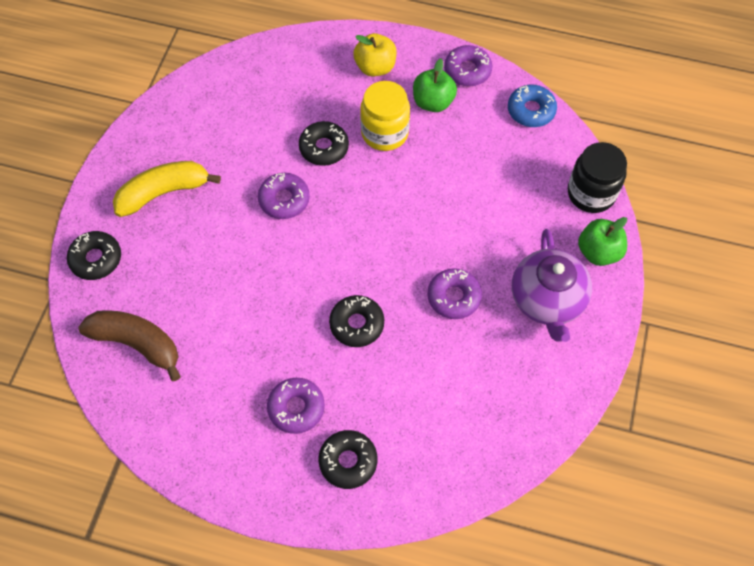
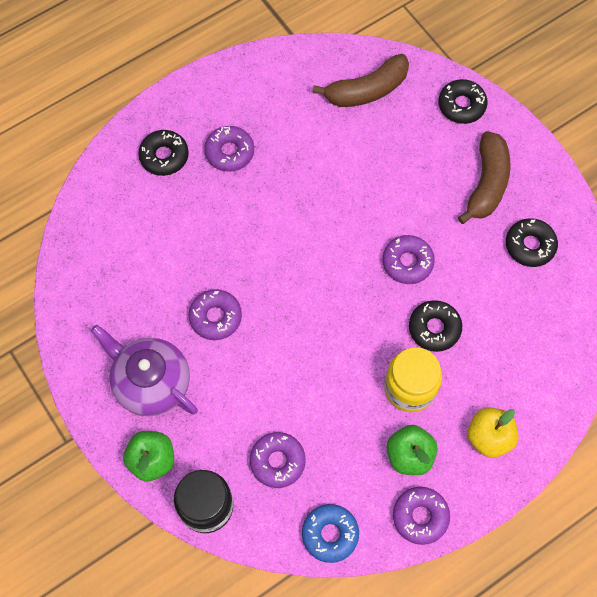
camera: 130 degrees right, 5 degrees up
(163, 192) = (486, 184): yellow banana -> brown banana
(357, 324) = (255, 234): black donut -> black donut (530, 245)
(517, 174) = (277, 461): none -> purple donut

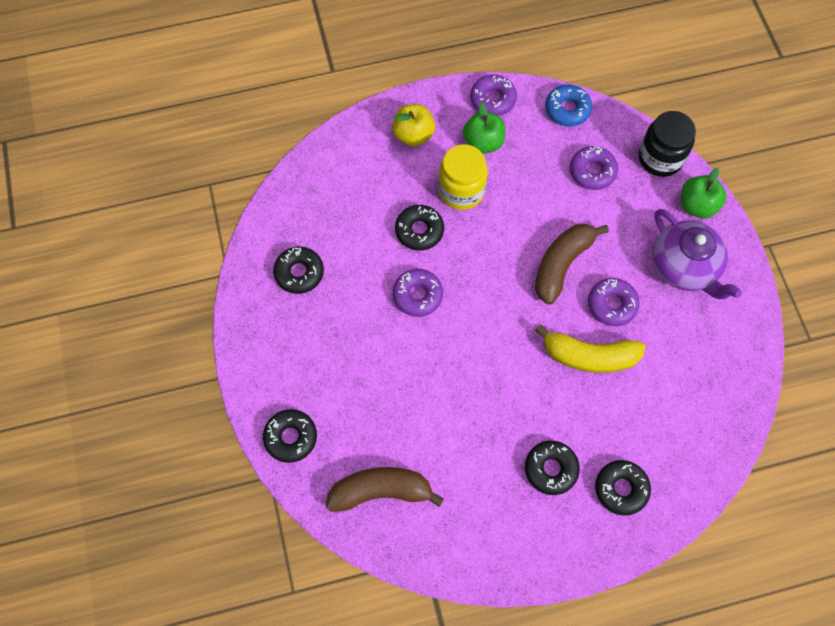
camera: 160 degrees left, 0 degrees up
(224, 260) = (589, 356): none -> yellow banana
(229, 152) = (551, 469): purple donut -> black donut
(486, 184) = (308, 345): brown banana -> brown banana (562, 264)

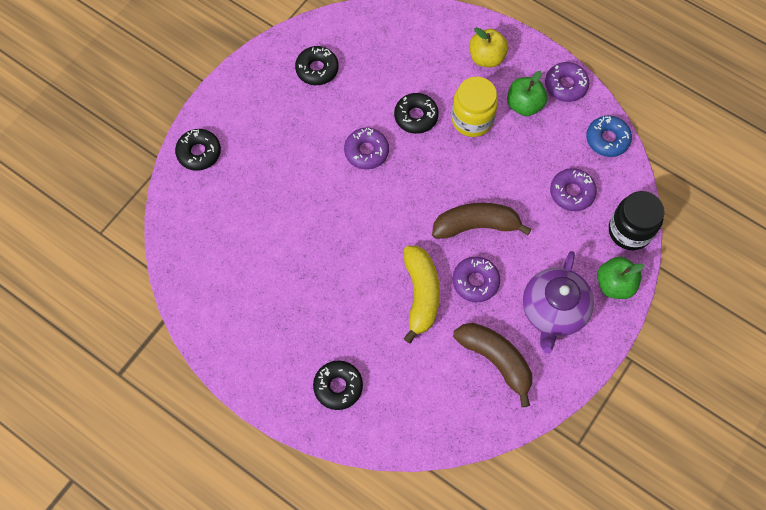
camera: 50 degrees right, 0 degrees up
(381, 491) = (208, 233): brown banana -> brown banana (496, 360)
(551, 469) = (313, 329): black donut -> none
(589, 356) = (421, 294): yellow banana -> yellow banana turned 150 degrees counterclockwise

